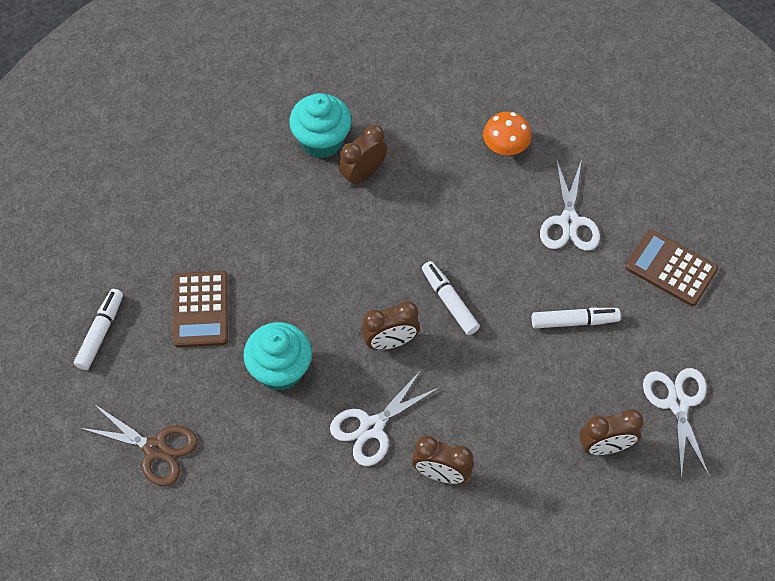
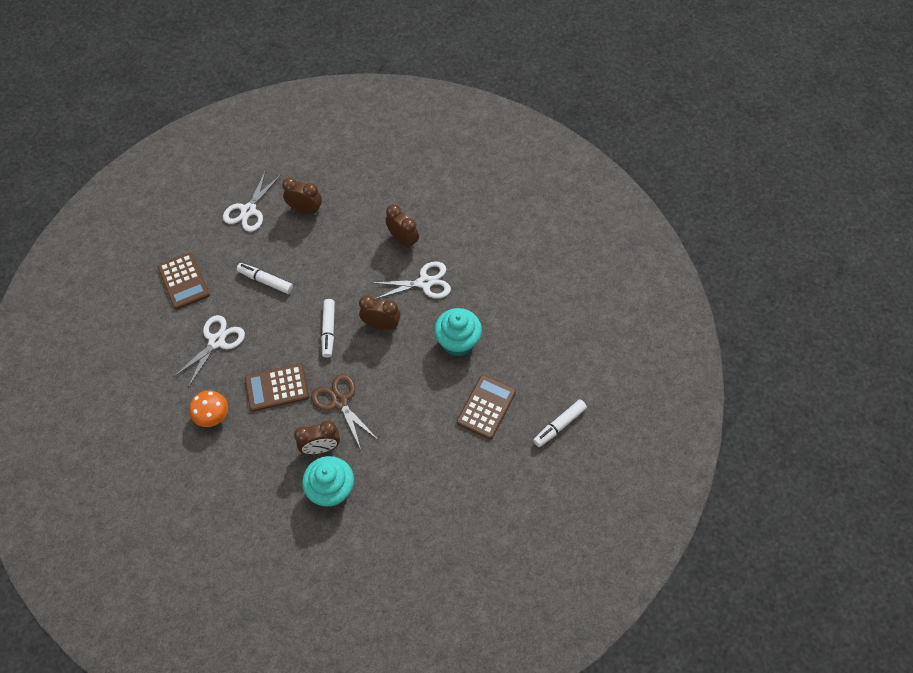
camera: 150 degrees left, 0 degrees up
(155, 449) = (558, 333): brown scissors -> brown scissors (340, 401)
(459, 208) = (277, 388): none -> brown calculator

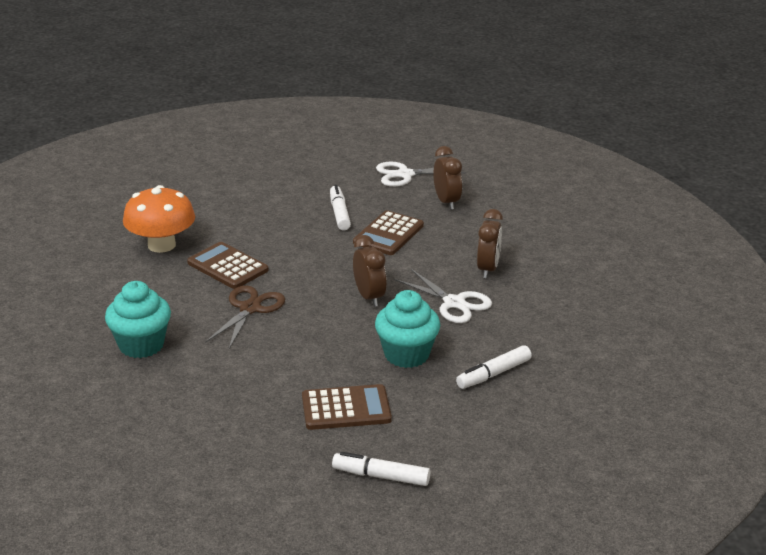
camera: 55 degrees right, 30 degrees down
(184, 281) = (288, 175): brown calculator -> brown calculator (388, 234)
(212, 415) = (161, 245): orange mushroom -> orange mushroom, size x1.60
(217, 341) = (244, 215): white scissors -> none
(321, 447) = (185, 319): brown clock -> none
(328, 330) = (326, 269): white marker -> white marker (494, 374)

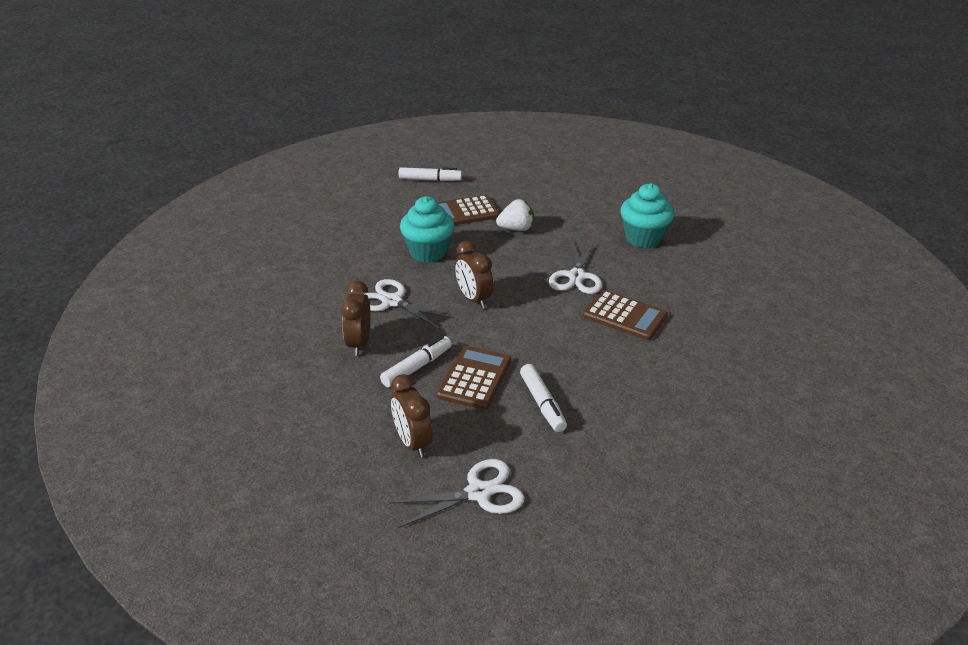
camera: 170 degrees right, 5 degrees up
(161, 245) = (709, 333): orange mushroom -> none
(250, 308) = (576, 276): brown scissors -> white scissors
(288, 375) = (516, 229): none -> white strawberry
(494, 374) = (355, 245): white marker -> white marker (416, 367)

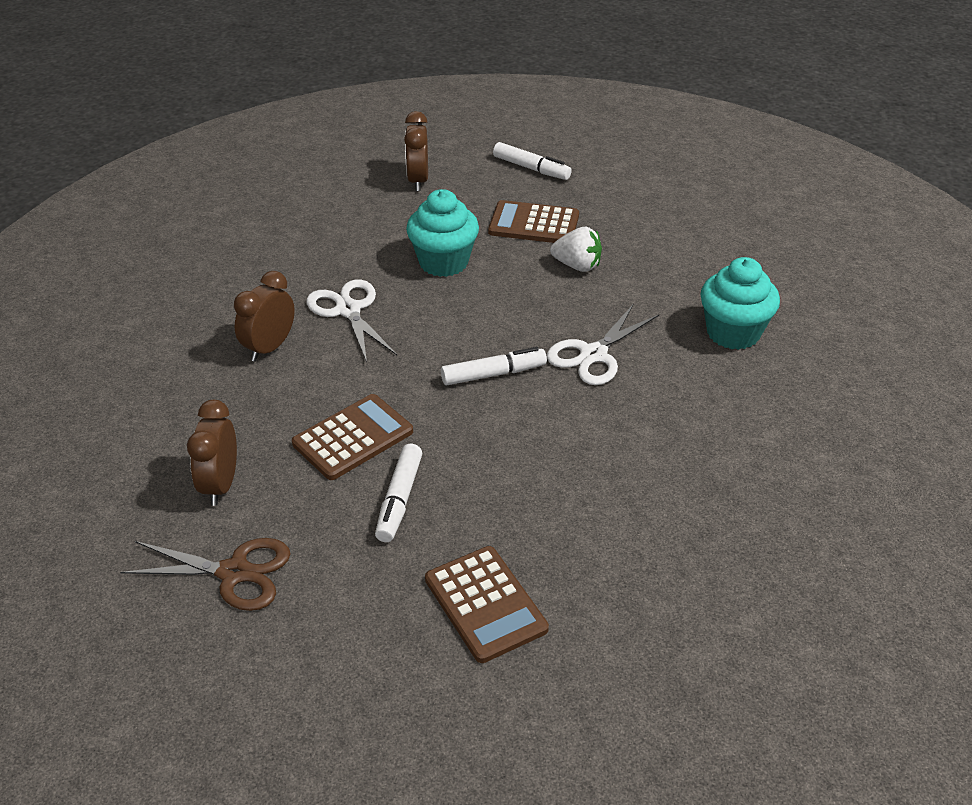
camera: 30 degrees right, 5 degrees up
(416, 367) = (303, 399): white marker -> white marker (493, 374)
(473, 299) = (441, 340): brown clock -> brown clock (418, 181)
(479, 493) = (234, 573): white scissors -> brown scissors
(624, 316) = (605, 429): brown calculator -> brown calculator (485, 604)

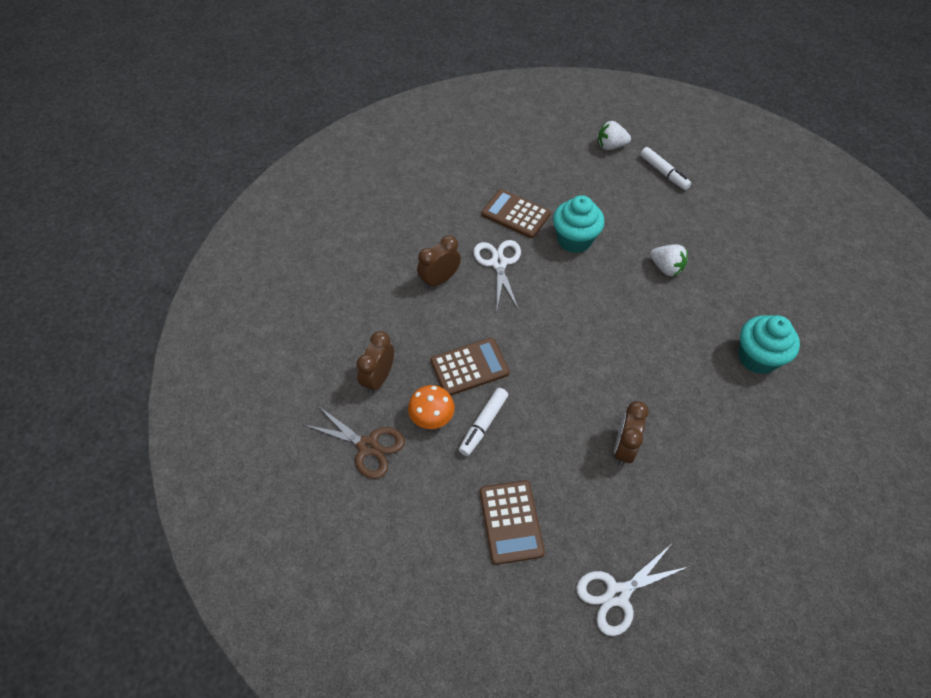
camera: 20 degrees right, 15 degrees up
(319, 510) = (432, 417): none -> orange mushroom
(418, 181) = (580, 164): brown clock -> brown clock (623, 448)
(451, 154) = (611, 146): none -> white strawberry
(493, 374) = (576, 343): white marker -> none
(534, 224) = (648, 223): brown calculator -> brown calculator (516, 214)
(593, 355) = (650, 347): white scissors -> white scissors (617, 594)

